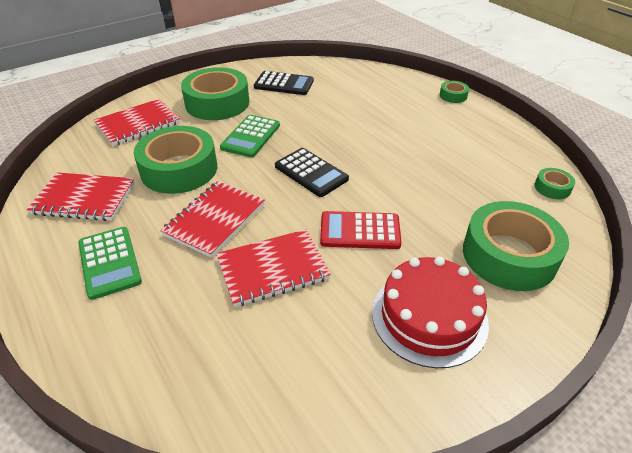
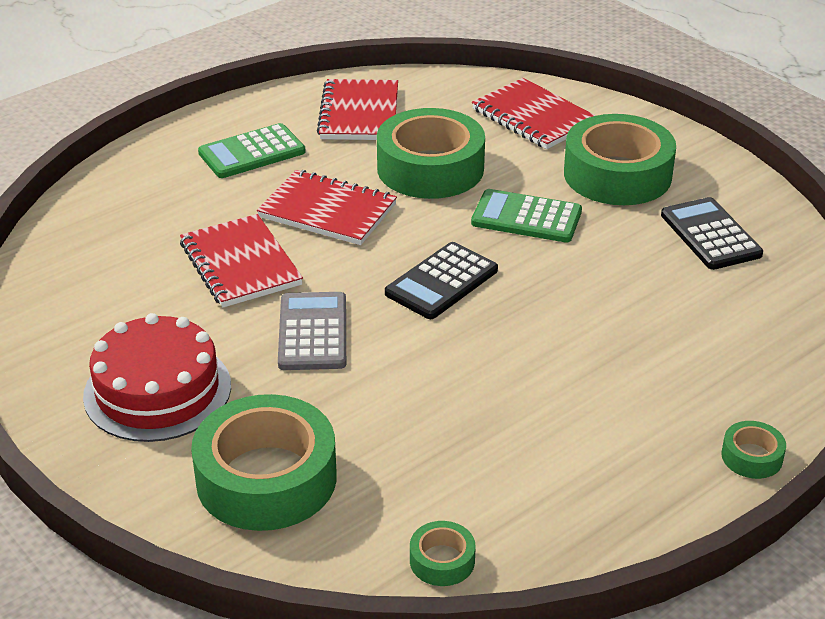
camera: 85 degrees right, 5 degrees down
(284, 84) = (710, 235): black calculator -> black calculator turned 150 degrees clockwise
(360, 231) = (313, 332): red calculator -> grey calculator

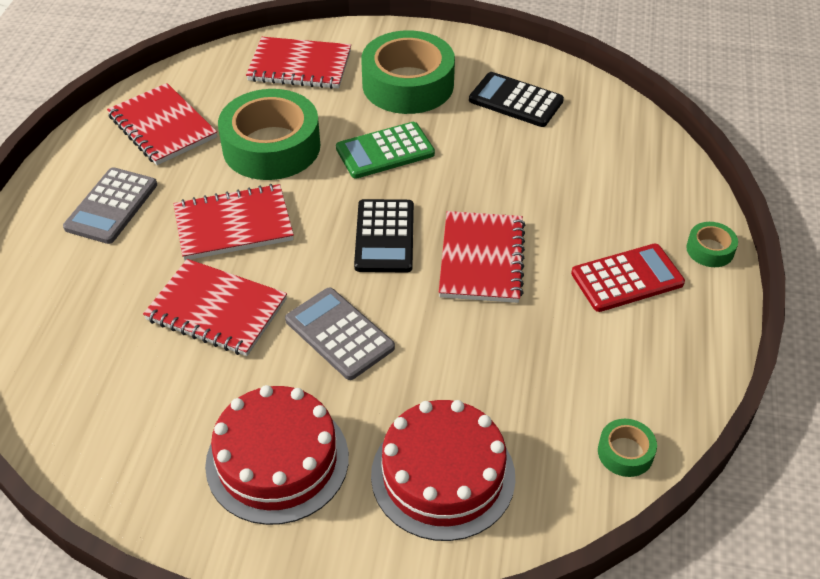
camera: 40 degrees left, 10 degrees up
(252, 152) = (111, 206): green calculator -> grey calculator
(266, 478) = (443, 475): green tape -> red cake
(506, 343) = (481, 259): none -> red notebook
(628, 433) = (627, 278): none -> red calculator

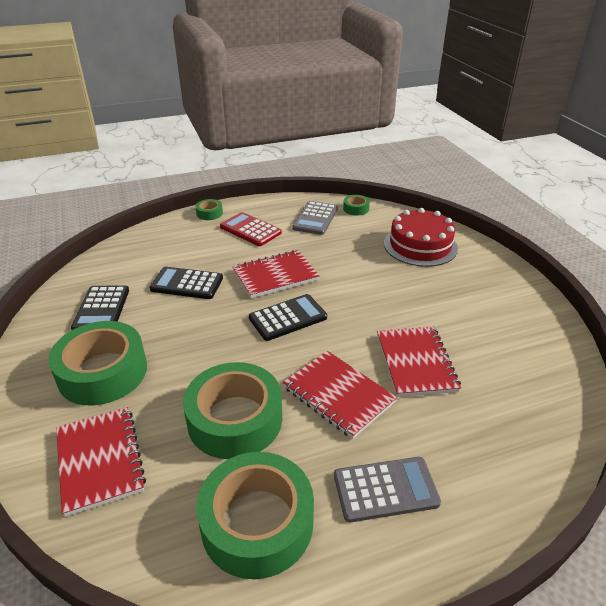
camera: 120 degrees left, 10 degrees down
(162, 127) = (257, 522): red notebook -> green tape
(277, 460) = (473, 293): red cake -> none
(339, 334) = (379, 305): grey calculator -> grey calculator (315, 218)
(385, 151) = (200, 351): green calculator -> none
(521, 174) = (187, 284): none -> black calculator

